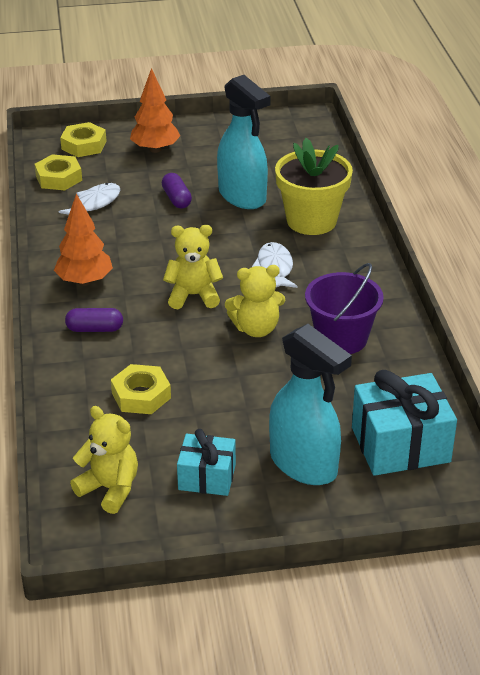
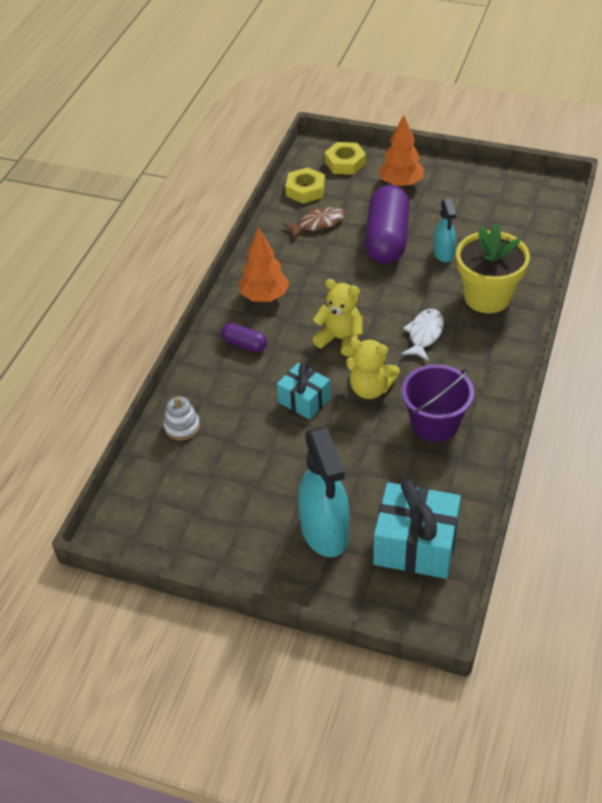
camera: 30 degrees right, 10 degrees up
(81, 423) = (182, 427): none -> white stacking toy
(95, 203) = (318, 224): white fish -> brown fish
(110, 489) = (167, 493): yellow teddy bear -> none
(141, 395) = (241, 418): yellow nut -> none
(176, 199) = (387, 239): purple capsule -> purple capsule, size x2.15
(207, 477) = (243, 512): turquoise gift -> turquoise gift (304, 400)
(242, 196) = (443, 253): turquoise spray bottle -> turquoise spray bottle, size x0.55

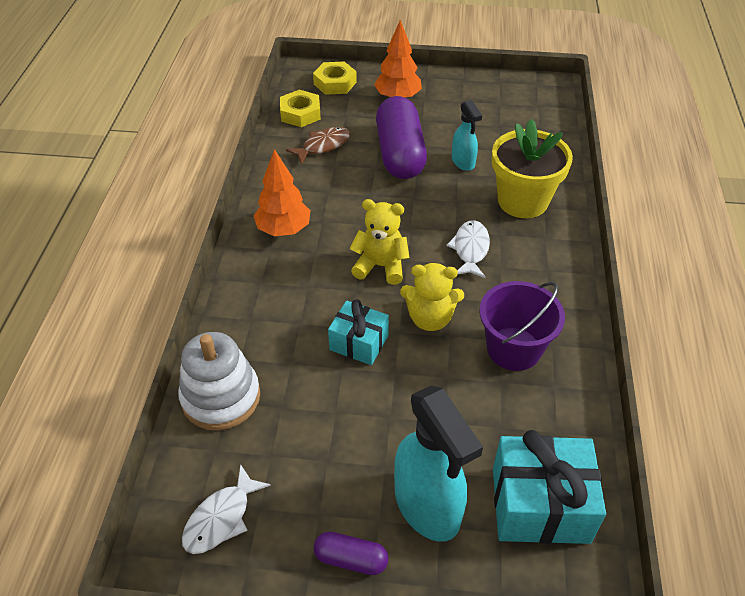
camera: 15 degrees left, 0 degrees up
(164, 514) = (221, 518): none -> white fish
(182, 427) = (221, 397): white stacking toy -> white stacking toy, size x1.82
(244, 344) = (274, 286): purple capsule -> purple capsule (351, 559)

